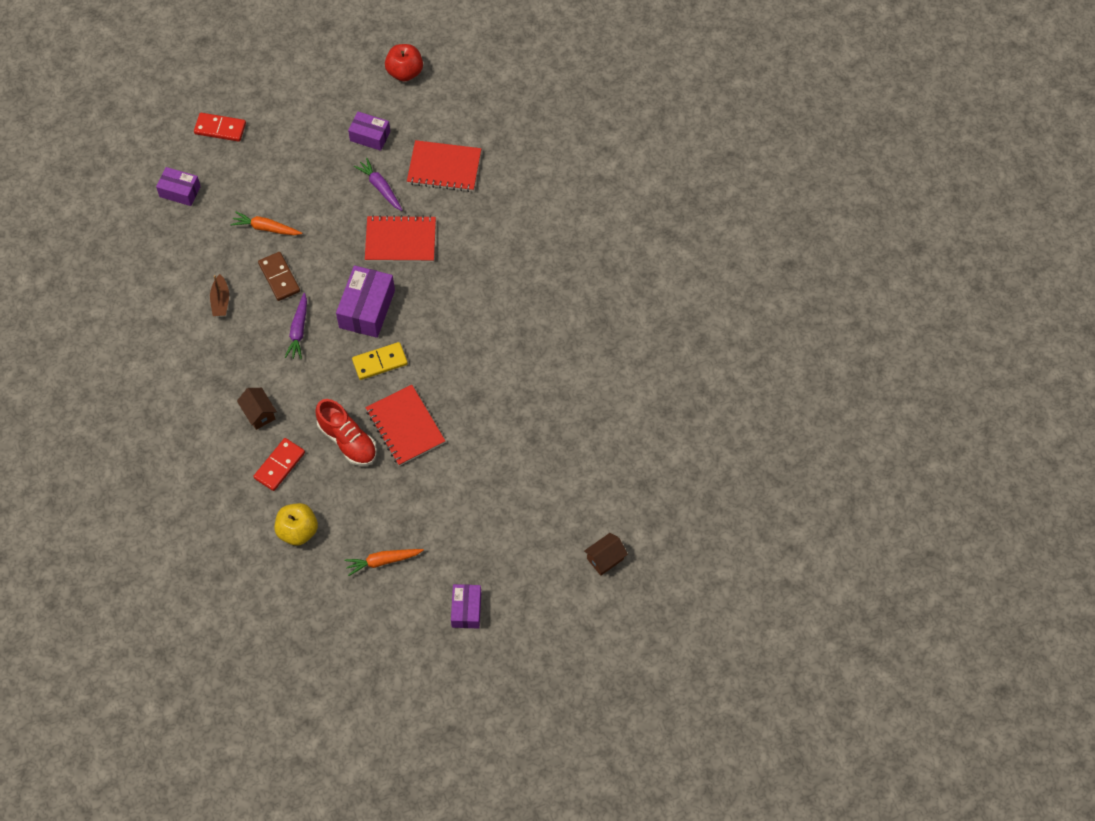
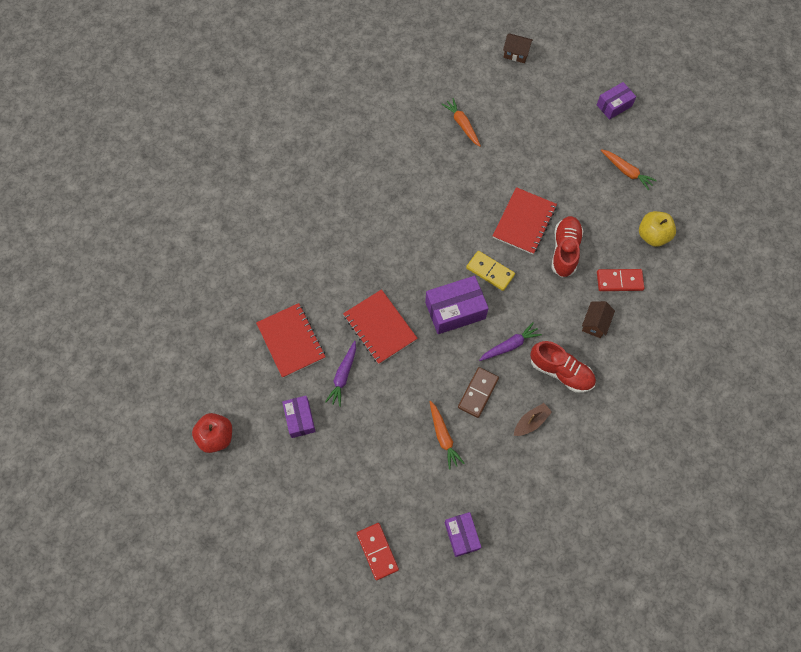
camera: 125 degrees left, 5 degrees up
(241, 354) = (561, 372): none -> red shoe
(556, 445) = (462, 125): none -> orange carrot

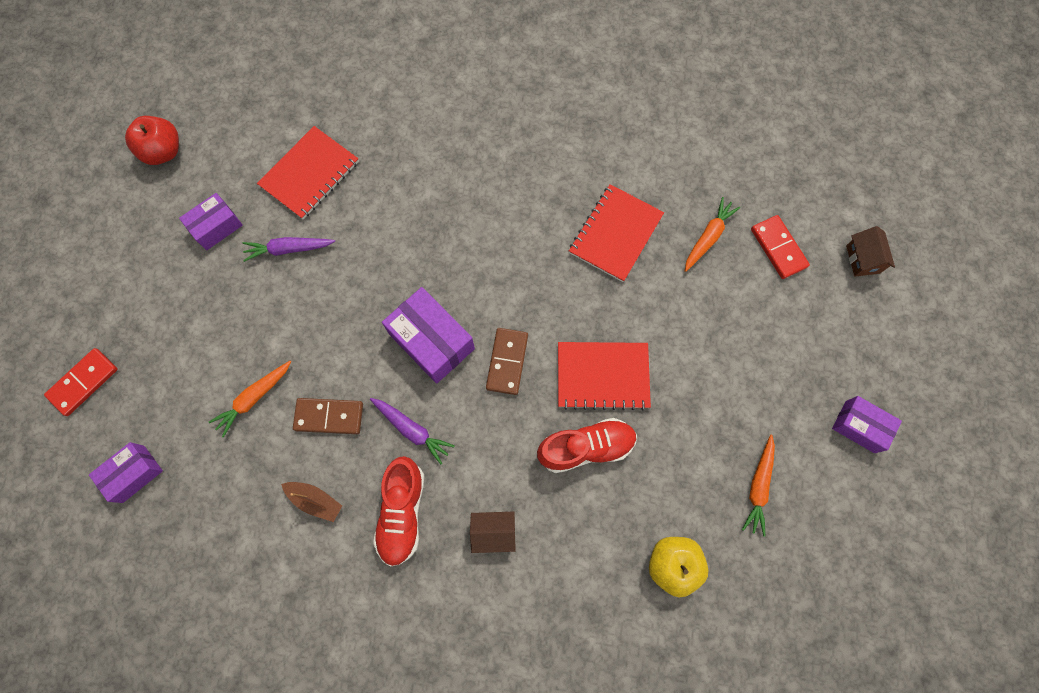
camera: 65 degrees right, 5 degrees up
(380, 327) = (369, 263): red notebook -> red notebook (615, 234)
(490, 271) = (507, 362): yellow domino -> brown domino
(619, 281) = (575, 542): red domino -> red domino (778, 248)

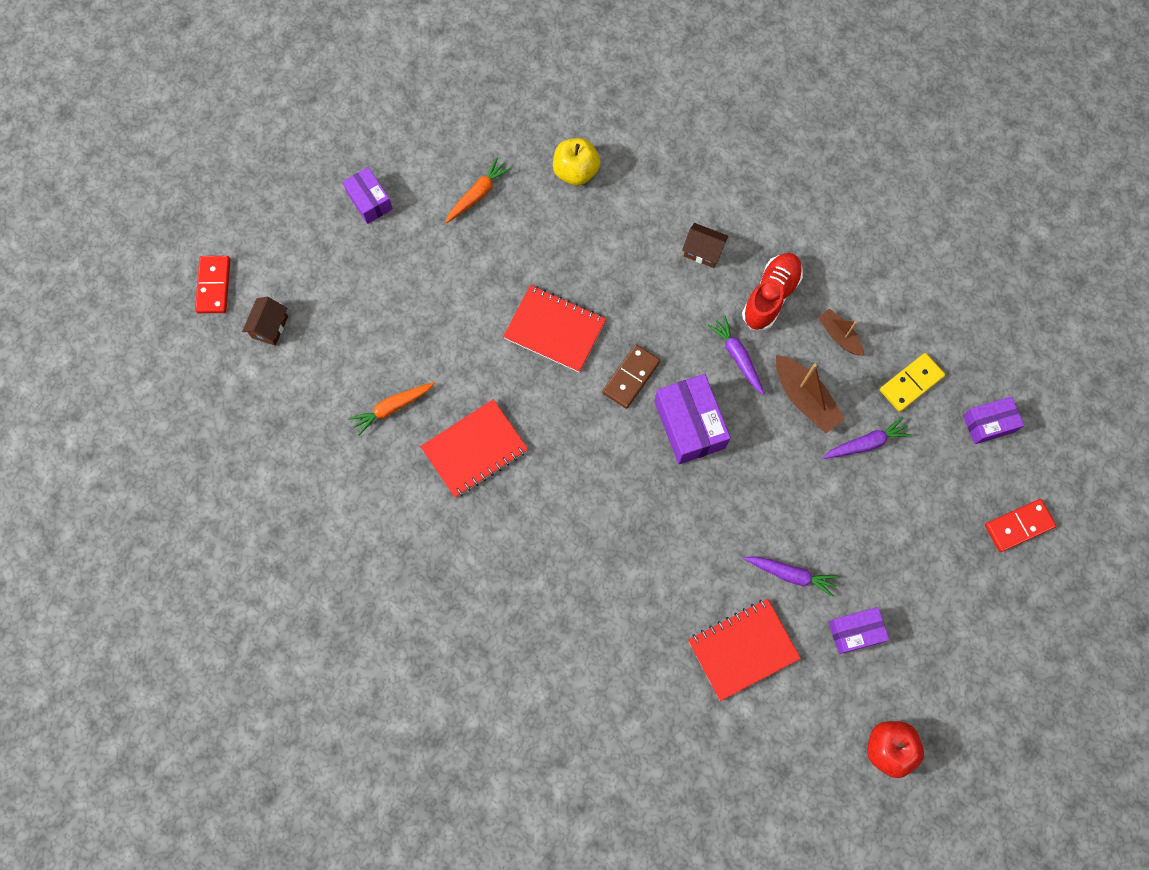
camera: 155 degrees left, 0 degrees up
(225, 482) = (911, 383): none -> yellow domino
(254, 398) = (866, 443): orange carrot -> purple carrot
(329, 417) = (804, 398): brown domino -> brown boat
(586, 447) = (598, 280): red shoe -> none
(778, 248) = (336, 370): red domino -> red domino (214, 286)

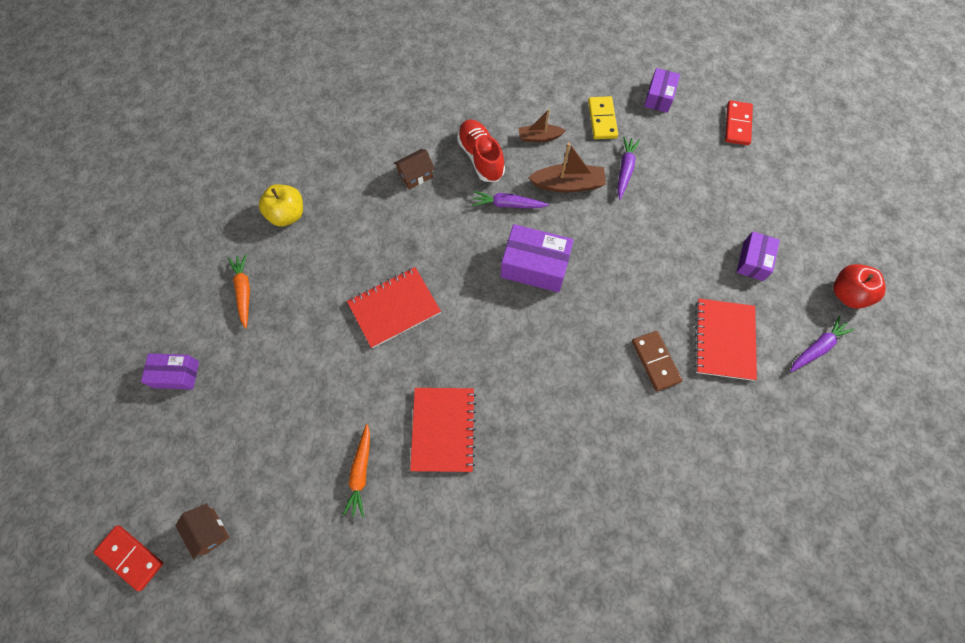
camera: 55 degrees left, 5 degrees down
(631, 377) = (471, 281): brown domino -> brown domino (655, 361)
(790, 574) = (688, 274): purple carrot -> purple carrot (817, 347)

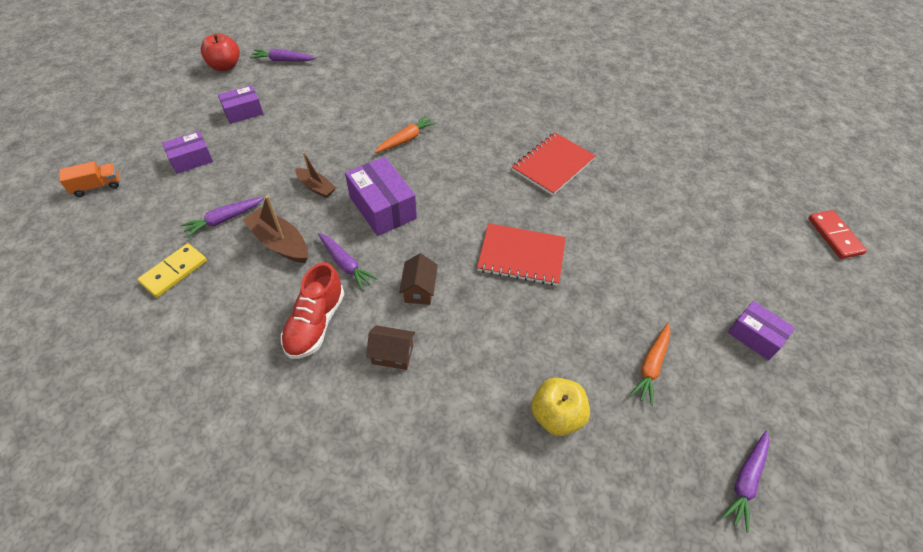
camera: 140 degrees left, 15 degrees down
(150, 260) = (745, 481): none -> purple carrot
(209, 531) = (764, 215): brown house -> brown house (419, 290)
(360, 472) = (630, 179): orange carrot -> orange carrot (406, 139)
(539, 137) = (243, 300): brown boat -> brown boat (316, 187)
(655, 361) = (379, 111): brown domino -> none
(659, 97) = (103, 252): purple box -> purple box (191, 160)
(724, 340) = (325, 94): red notebook -> none
(737, 124) = (97, 186): red domino -> orange truck

